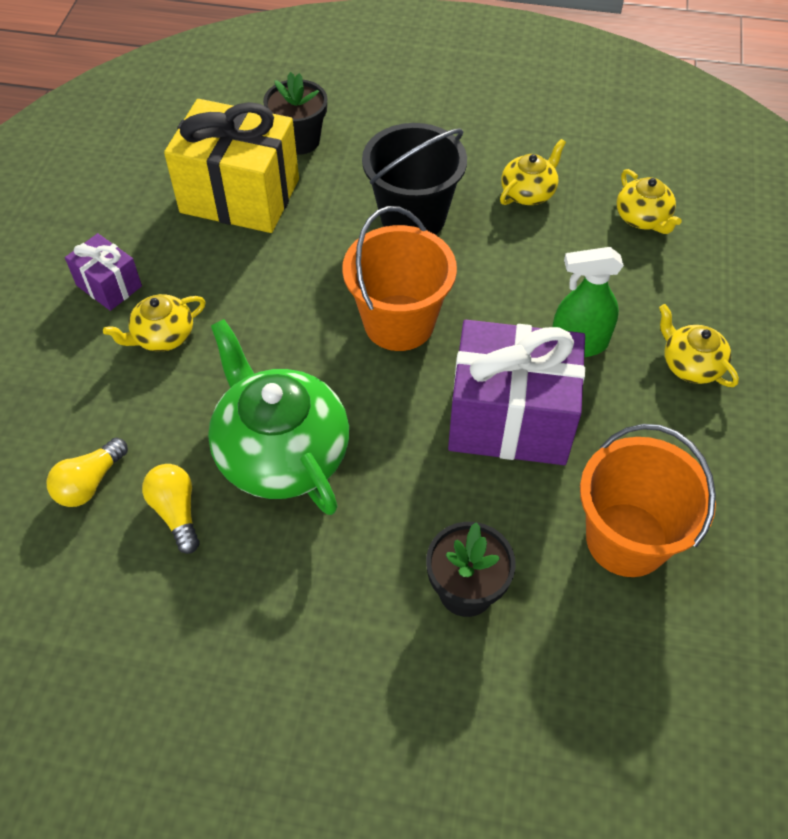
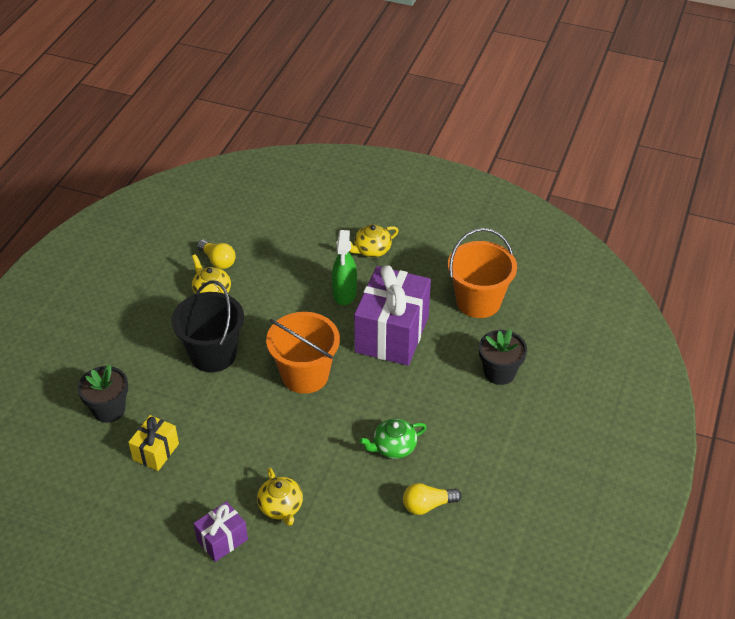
camera: 80 degrees left, 10 degrees down
(89, 483) = (397, 553): yellow light bulb -> yellow light bulb (218, 261)
(240, 196) = (156, 452): yellow gift -> yellow gift, size x0.50
(281, 452) = (393, 447): green teapot -> green teapot, size x0.50
(643, 218) = (253, 243): yellow teapot -> none

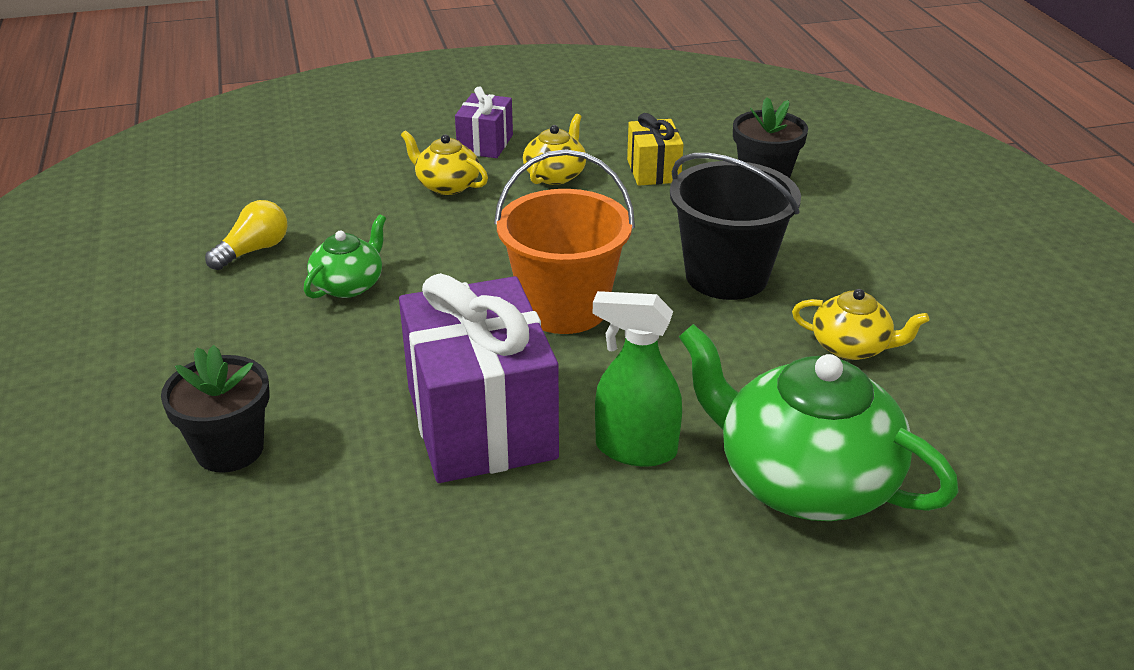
camera: 145 degrees right, 10 degrees down
(218, 261) = (918, 396): yellow light bulb -> none
(300, 254) = (803, 480): none -> green teapot
(344, 293) = (635, 449): green spray bottle -> green spray bottle turned 45 degrees counterclockwise
(371, 250) = (677, 564): yellow teapot -> yellow teapot (555, 175)
(478, 301) = (351, 565): orange bucket -> none

